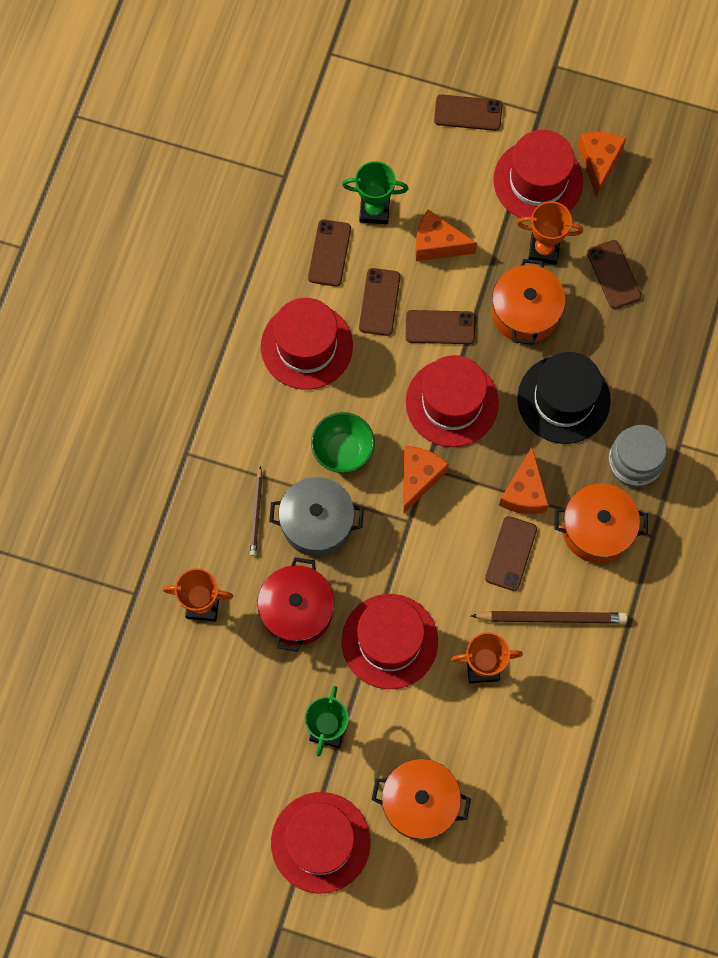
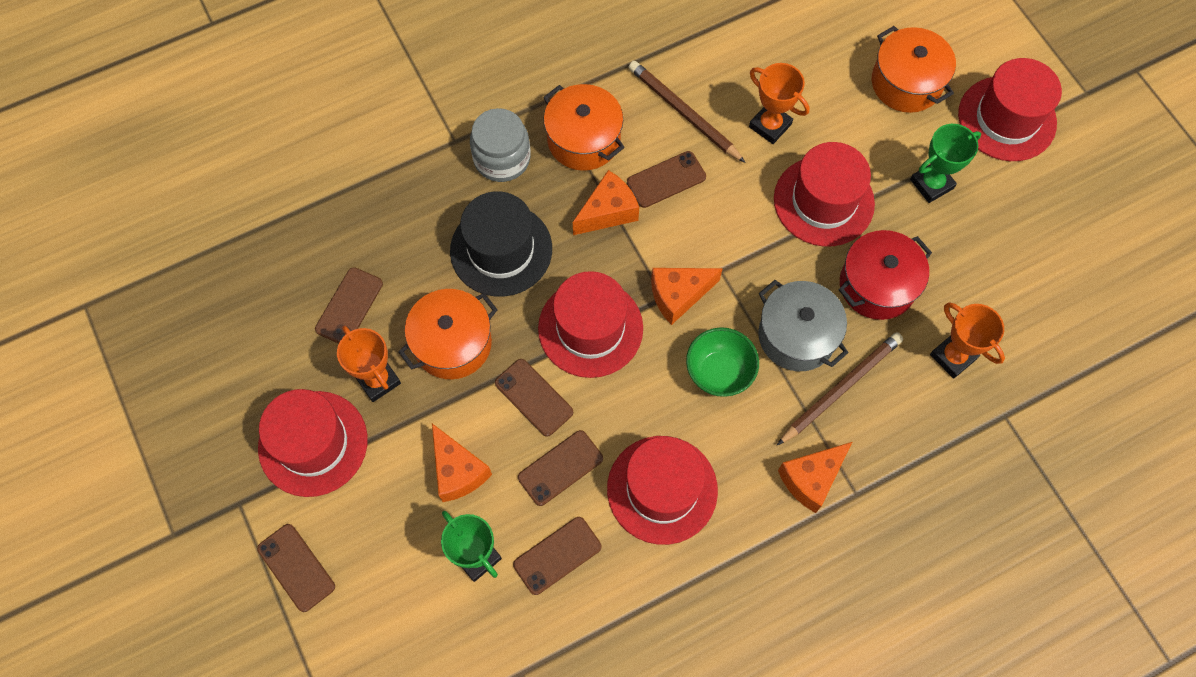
camera: 135 degrees left, 5 degrees down
(256, 513) = (840, 388): brown pencil -> brown pencil, size x1.65
(599, 163) = (247, 409): orange cheese -> orange cheese (811, 479)

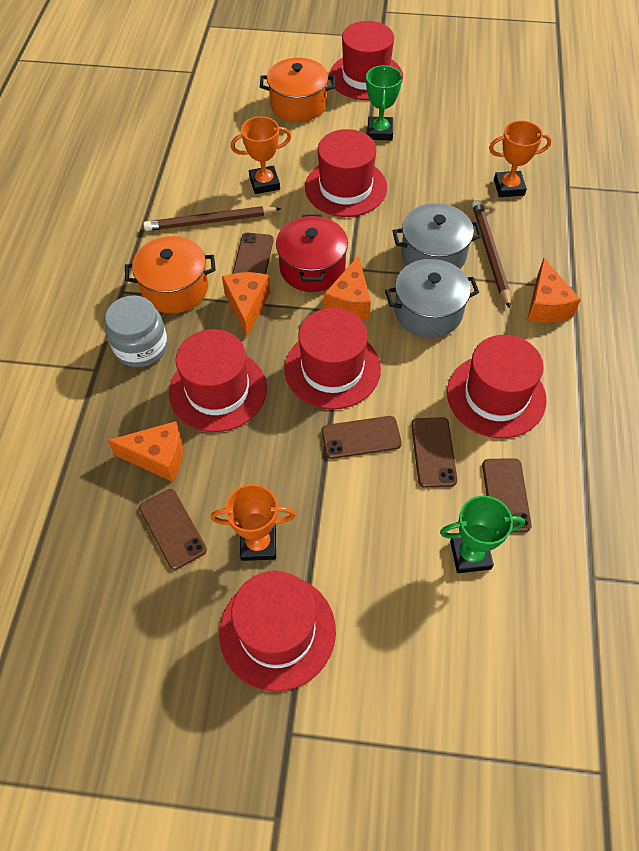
camera: 55 degrees left, 10 degrees down
(296, 567) = (386, 713): brown phone -> none
(452, 343) = (270, 469): orange pot -> none
(457, 471) = (385, 527): orange cheese -> orange cheese (158, 457)
(501, 250) = (218, 390): black hat -> red hat
(719, 372) = (428, 312): green bowl -> grey pot
(877, 285) = (429, 195): red pot -> red pot (312, 268)

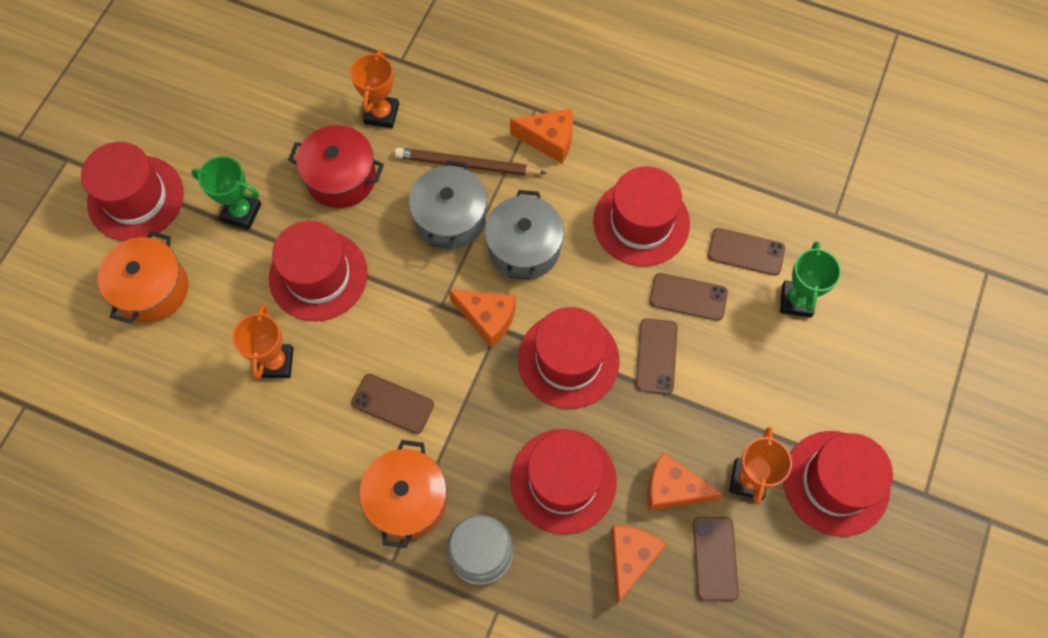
camera: 75 degrees left, 10 degrees up
(172, 529) = (715, 558): brown phone -> brown phone turned 75 degrees counterclockwise
(210, 221) = (316, 439): brown pencil -> none
(247, 306) = (459, 425): orange cheese -> orange cheese (672, 489)
(312, 268) = (427, 344): red pot -> red pot (341, 178)

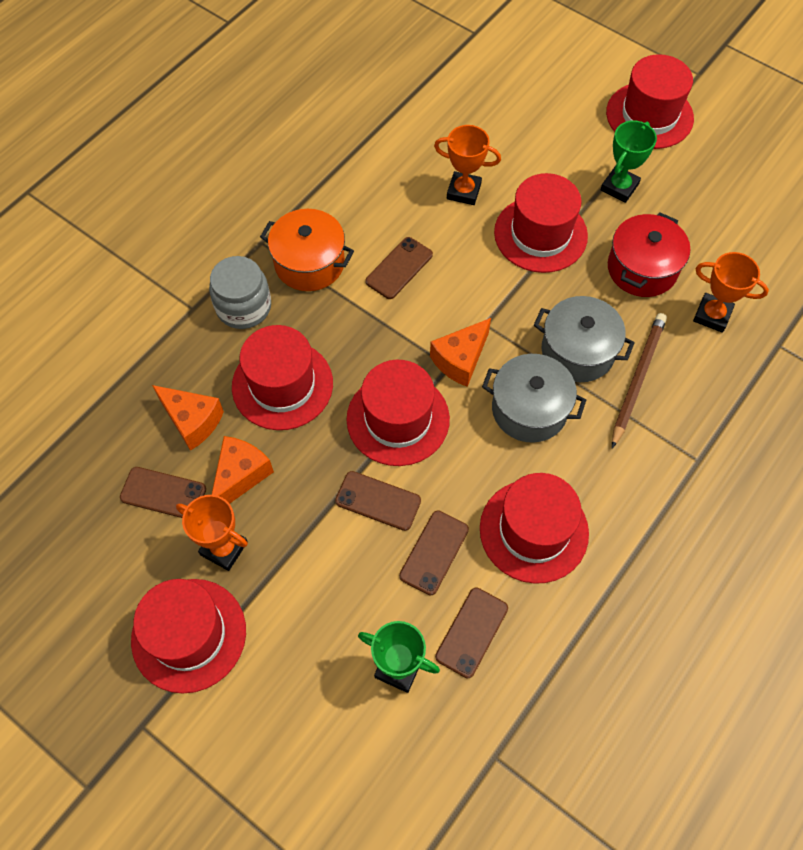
camera: 105 degrees right, 5 degrees down
(152, 289) = (556, 117): orange pot -> none
(549, 140) = (654, 464): orange cheese -> none

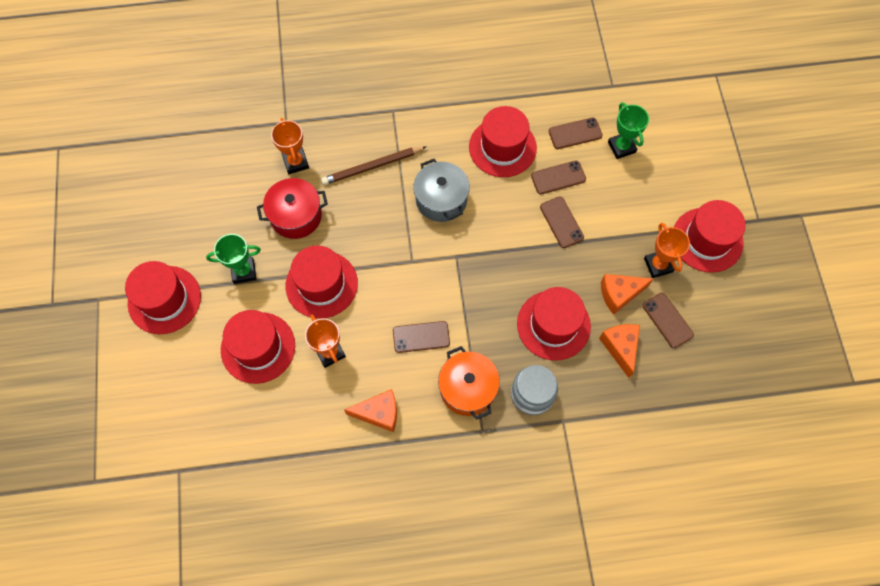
camera: 135 degrees left, 5 degrees up
(398, 419) = (511, 252): red hat -> red hat (258, 347)
(460, 359) = (446, 254): orange cheese -> orange cheese (379, 413)
(577, 351) = (383, 205): grey pot -> none

